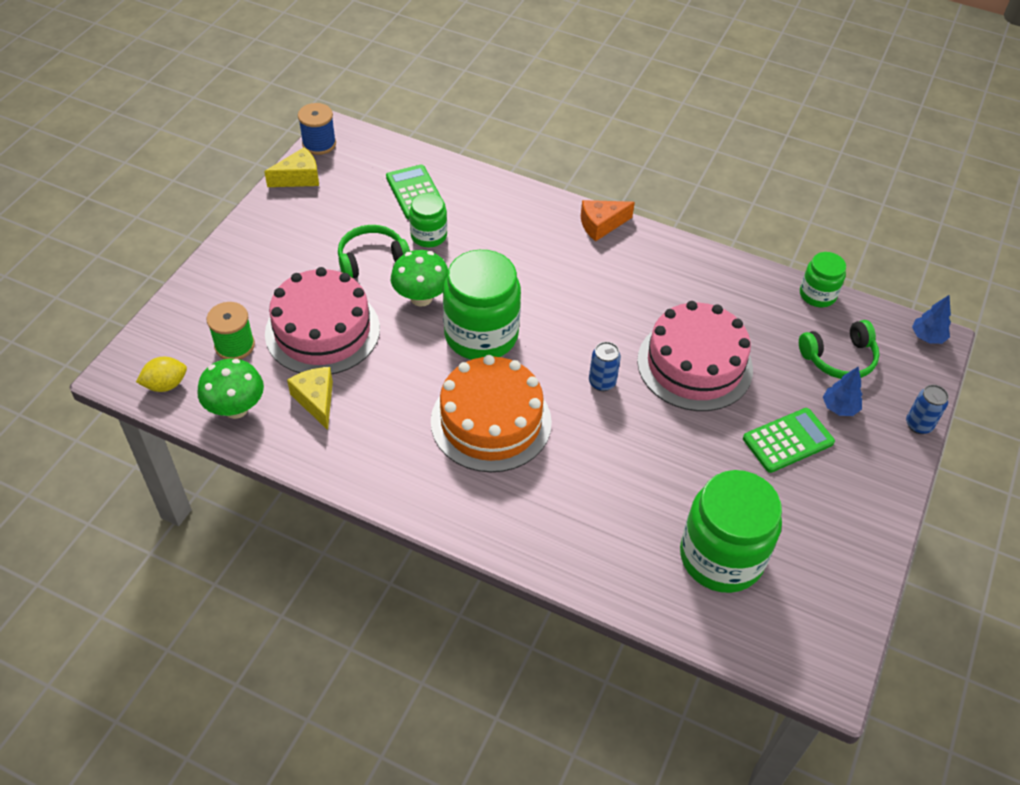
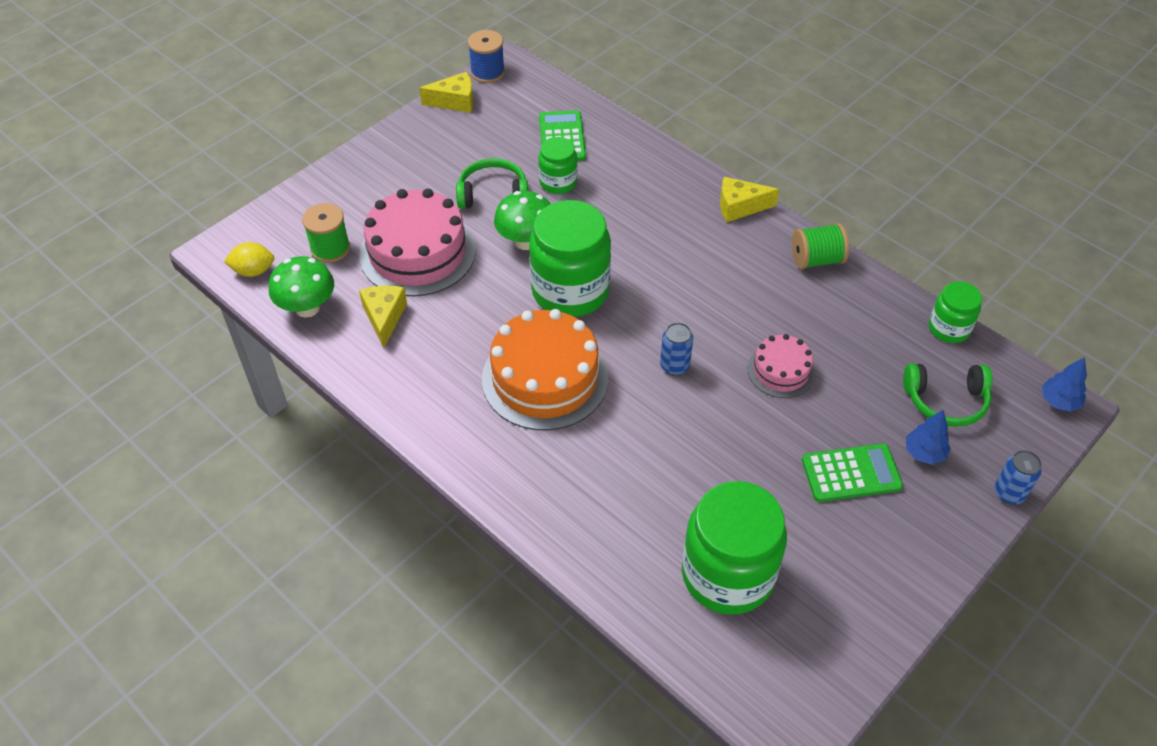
camera: 20 degrees right, 0 degrees up
(601, 225) = (739, 207): orange cheese -> yellow cheese
(685, 259) = (816, 260): none -> green spool
(694, 365) = (781, 371): pink cake -> pink cake, size x0.53

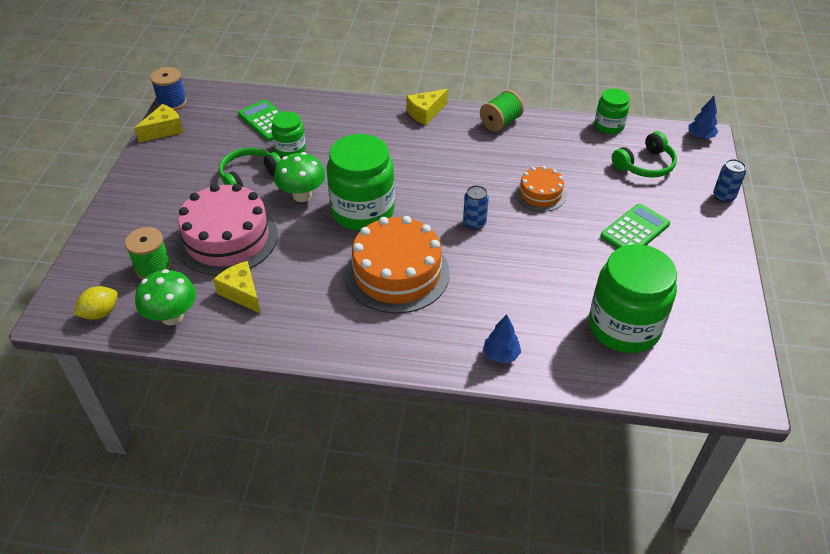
camera: 35 degrees left, 5 degrees down
(781, 371) = (540, 194): pink cake -> orange cake
(924, 453) = (661, 198): blue tree -> blue tree (501, 355)

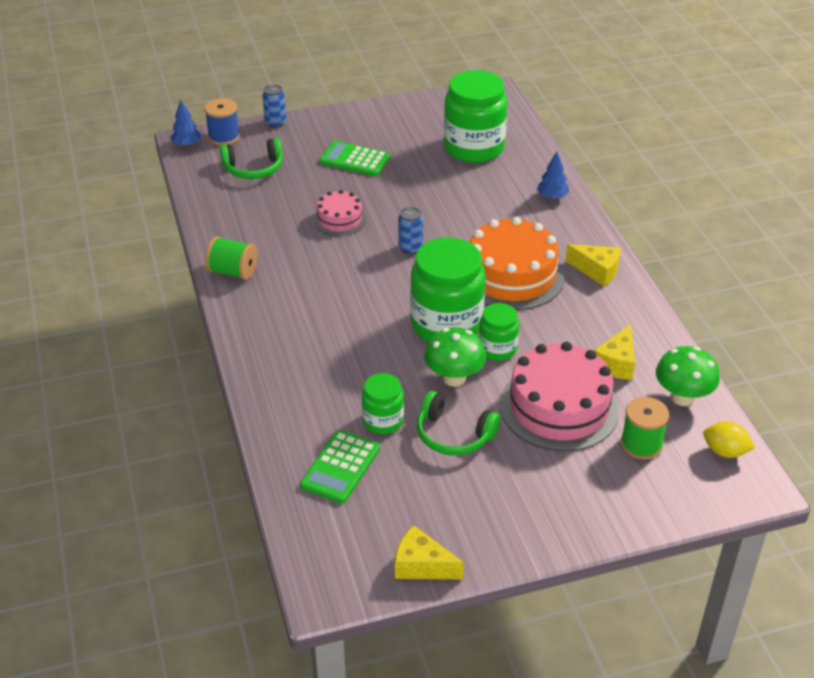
camera: 115 degrees left, 5 degrees down
(172, 102) = (356, 592): blue spool -> blue spool (224, 137)
(425, 113) = (245, 333): yellow cheese -> yellow cheese (597, 271)
(540, 194) = (339, 219): orange cake -> pink cake
(609, 126) = (198, 199): green jar -> green jar (497, 349)
(645, 165) = (253, 168): green headphones -> green headphones turned 135 degrees clockwise

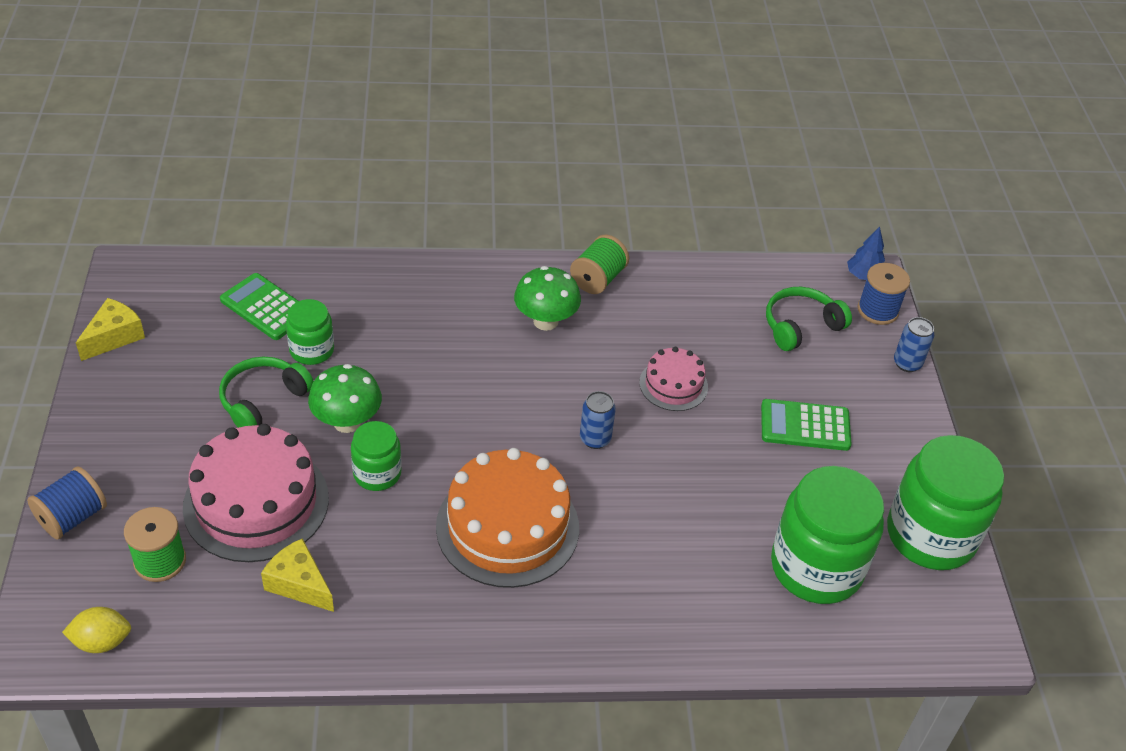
camera: 100 degrees right, 5 degrees up
(253, 168) = (801, 326): green headphones -> green headphones turned 60 degrees clockwise
(355, 160) = (805, 426): green calculator -> green calculator turned 120 degrees counterclockwise
(446, 324) = (438, 438): green jar -> green jar (930, 535)
(552, 197) = (669, 628): blue tree -> none
(597, 271) = (483, 626): yellow cheese -> none
(633, 513) = (72, 517): none -> blue spool
(682, 397) = (209, 633): green mushroom -> green mushroom (545, 321)
(725, 451) = (102, 642): yellow lemon -> yellow lemon turned 45 degrees clockwise

